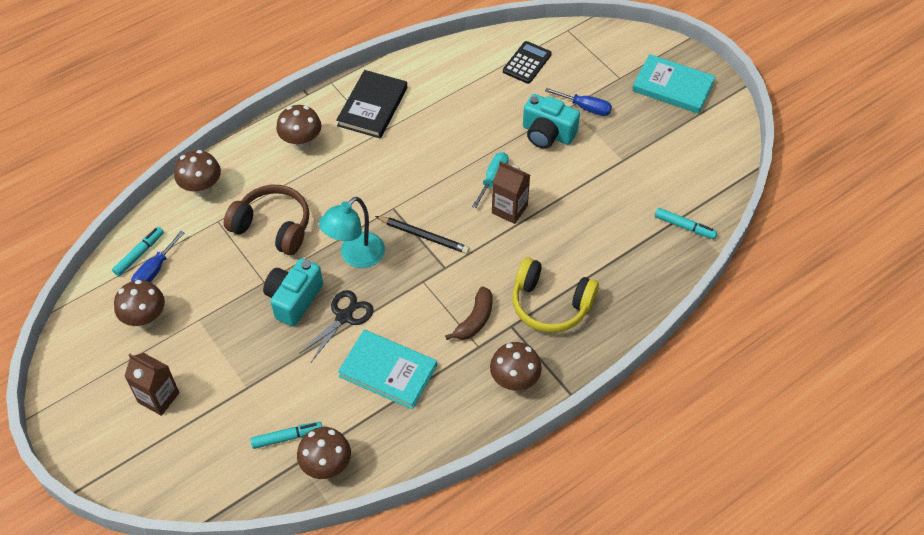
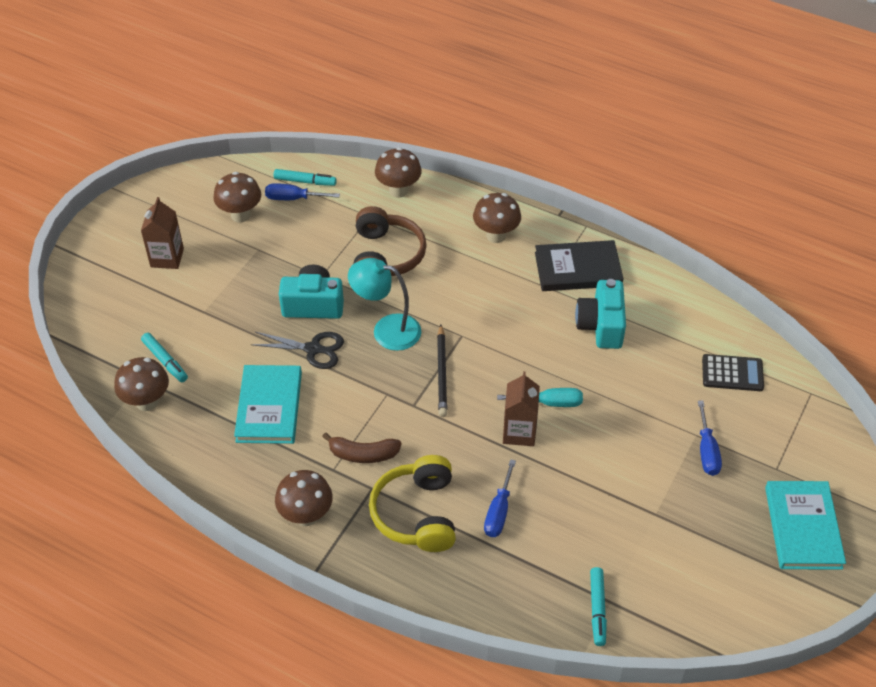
camera: 65 degrees right, 5 degrees down
(547, 134) = (644, 428): turquoise camera -> turquoise camera (601, 326)
(575, 251) = (498, 511): none -> blue screwdriver

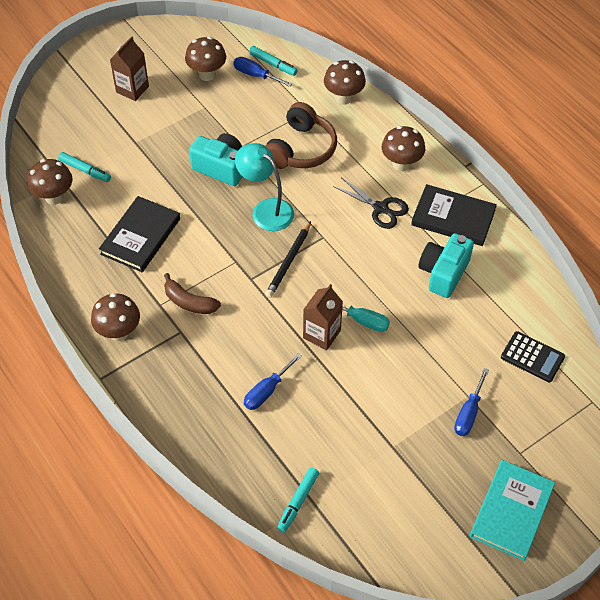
camera: 25 degrees right, 5 degrees up
(165, 361) = (85, 170): turquoise marker -> turquoise marker turned 45 degrees counterclockwise
(269, 407) = (140, 236): turquoise book -> black book
(313, 349) = (200, 203): black scissors -> black scissors (380, 208)
(417, 513) = (202, 366): yellow headphones -> none

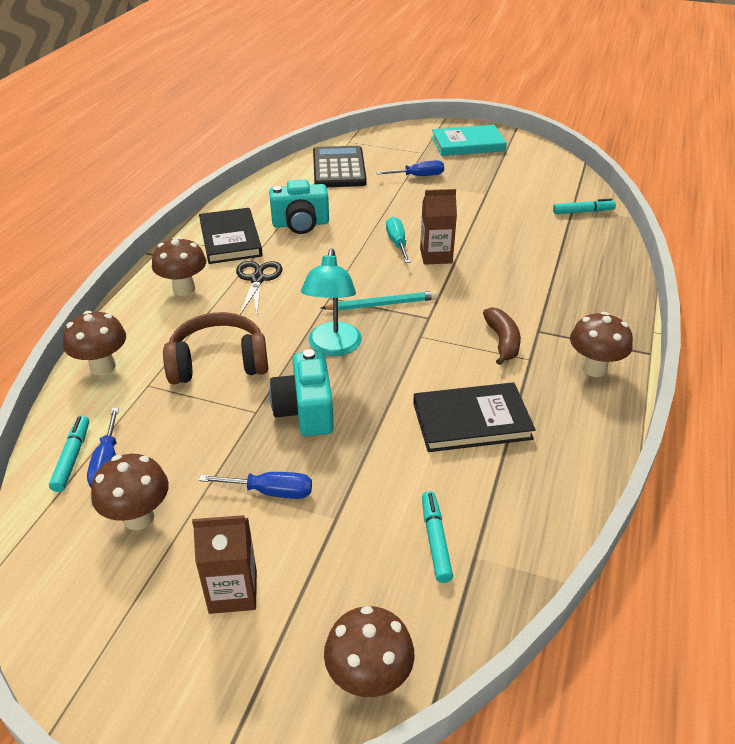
camera: 125 degrees left, 15 degrees down
(54, 197) = (510, 543): brown mushroom -> brown mushroom (369, 678)
(267, 391) = (523, 259): blue screwdriver -> blue screwdriver (271, 492)
(289, 262) = (382, 304): black pencil -> turquoise pencil
(532, 357) = (339, 168): black calculator -> black calculator, size x1.61

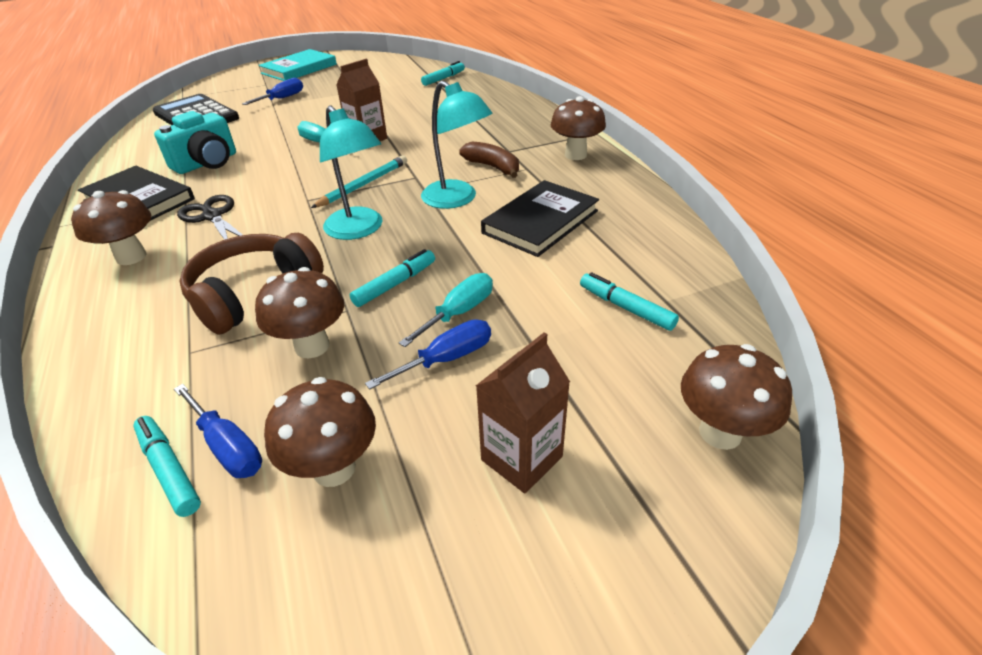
camera: 40 degrees left, 0 degrees up
(103, 367) = (104, 366): brown mushroom -> brown mushroom (312, 346)
(305, 411) = (395, 284): turquoise camera -> turquoise marker
(318, 462) = (459, 312): none -> turquoise screwdriver
(433, 359) = (457, 199): none -> turquoise lamp

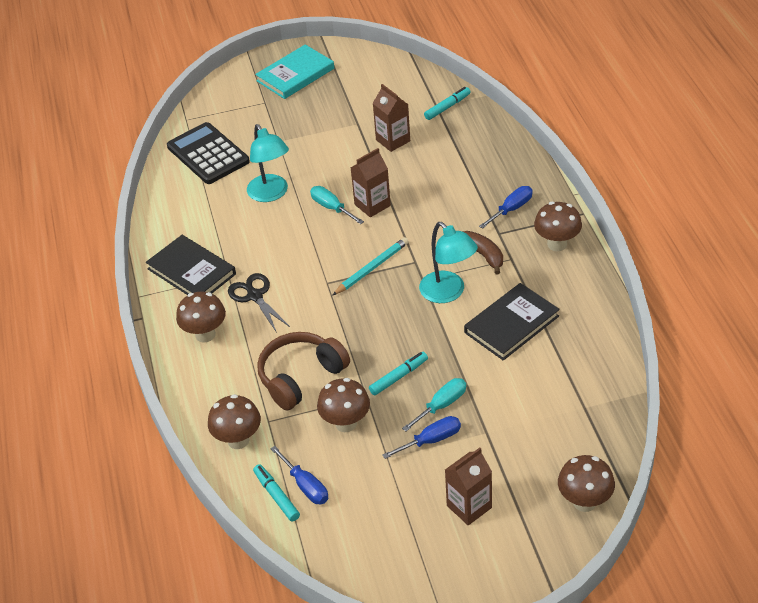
camera: 10 degrees right, 5 degrees up
(207, 163) = (235, 228): turquoise camera -> none
(282, 98) = (285, 131): blue screwdriver -> blue screwdriver (511, 209)
(334, 468) = (366, 503): brown mushroom -> brown mushroom (238, 440)
(359, 230) = (370, 321): turquoise lamp -> turquoise lamp (271, 194)
(390, 99) = (393, 140): none -> brown carton
(626, 307) = (555, 411): turquoise marker -> none

